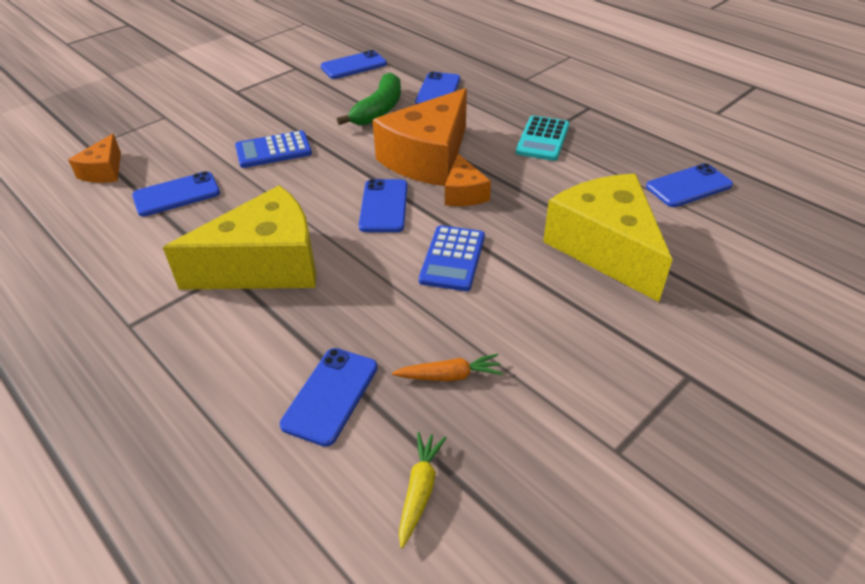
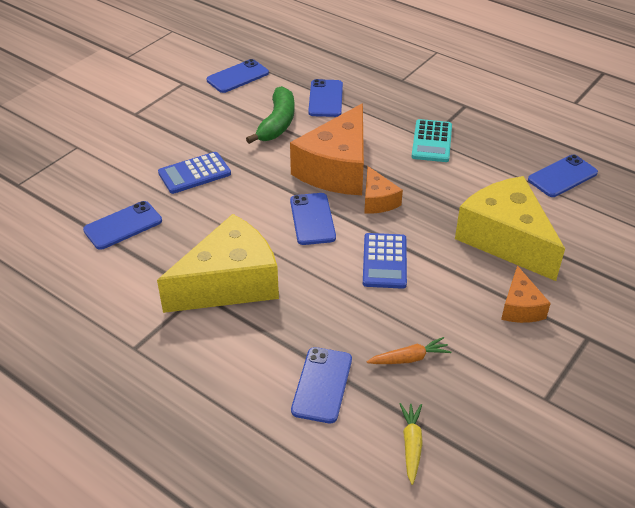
camera: 10 degrees left, 0 degrees up
(104, 171) = (44, 208): orange cheese -> orange cheese (520, 307)

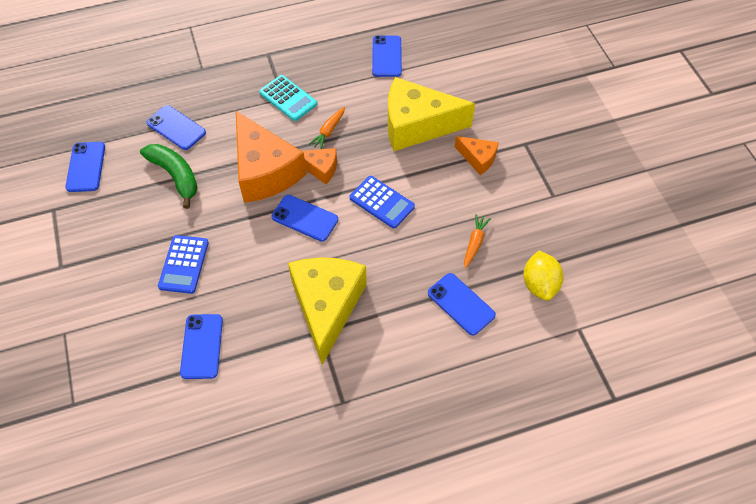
camera: 55 degrees left, 15 degrees up
(411, 445) = (539, 284): yellow carrot -> yellow lemon
(426, 184) = (328, 131): none -> orange carrot

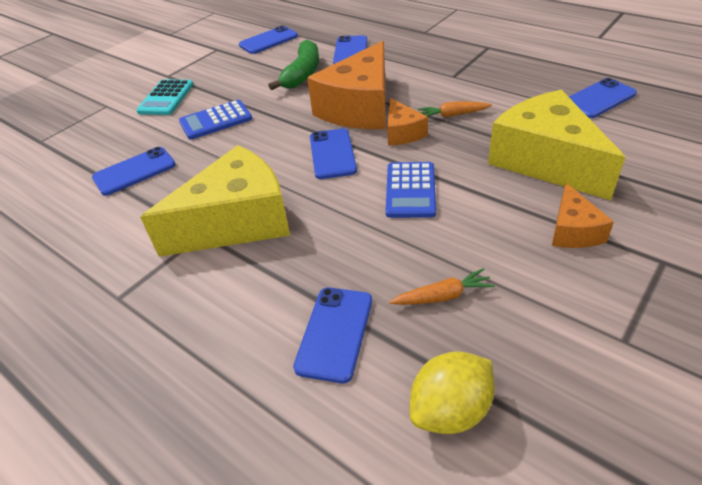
camera: 60 degrees right, 15 degrees down
(288, 98) = (457, 78): turquoise calculator -> turquoise calculator (166, 98)

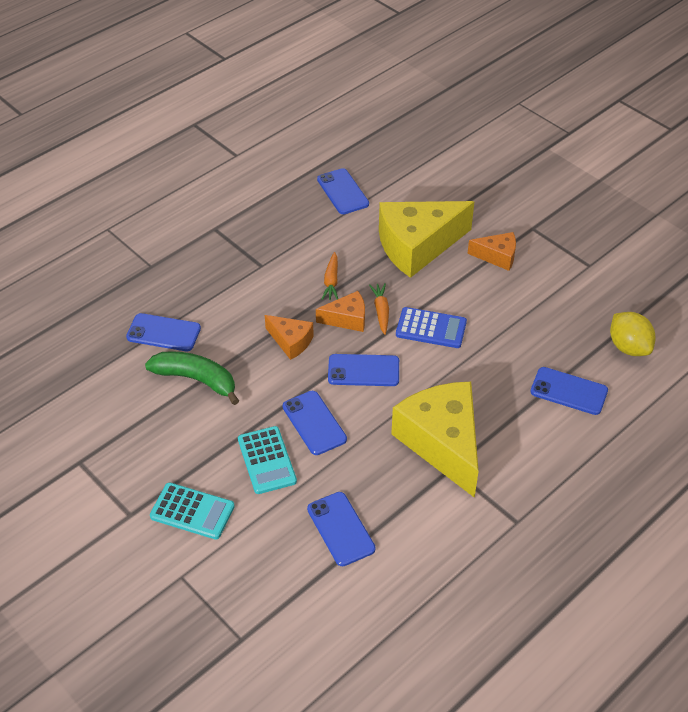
camera: 85 degrees left, 5 degrees up
(216, 121) = (267, 460): blue calculator -> turquoise calculator
(268, 41) = (87, 406): blue phone -> blue phone (314, 423)
(359, 107) = (291, 341): orange cheese -> orange cheese, size x0.49
(443, 296) = (545, 333): orange carrot -> orange carrot (381, 311)

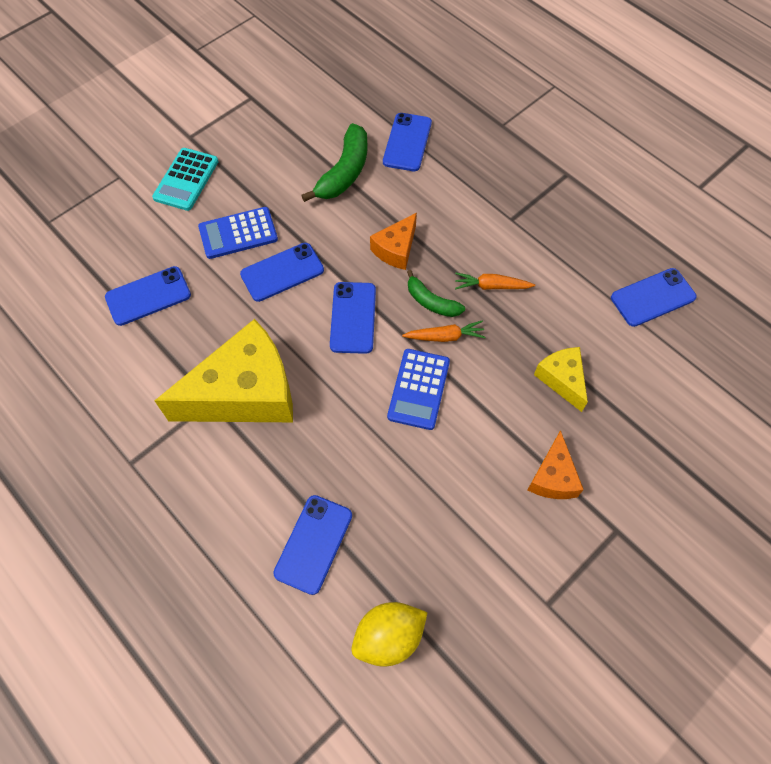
camera: 90 degrees right, 15 degrees up
(267, 460) = (238, 233): turquoise calculator -> blue calculator
(347, 319) = (431, 302): orange cheese -> green banana
(417, 246) = (562, 379): yellow cheese -> yellow cheese, size x0.49

